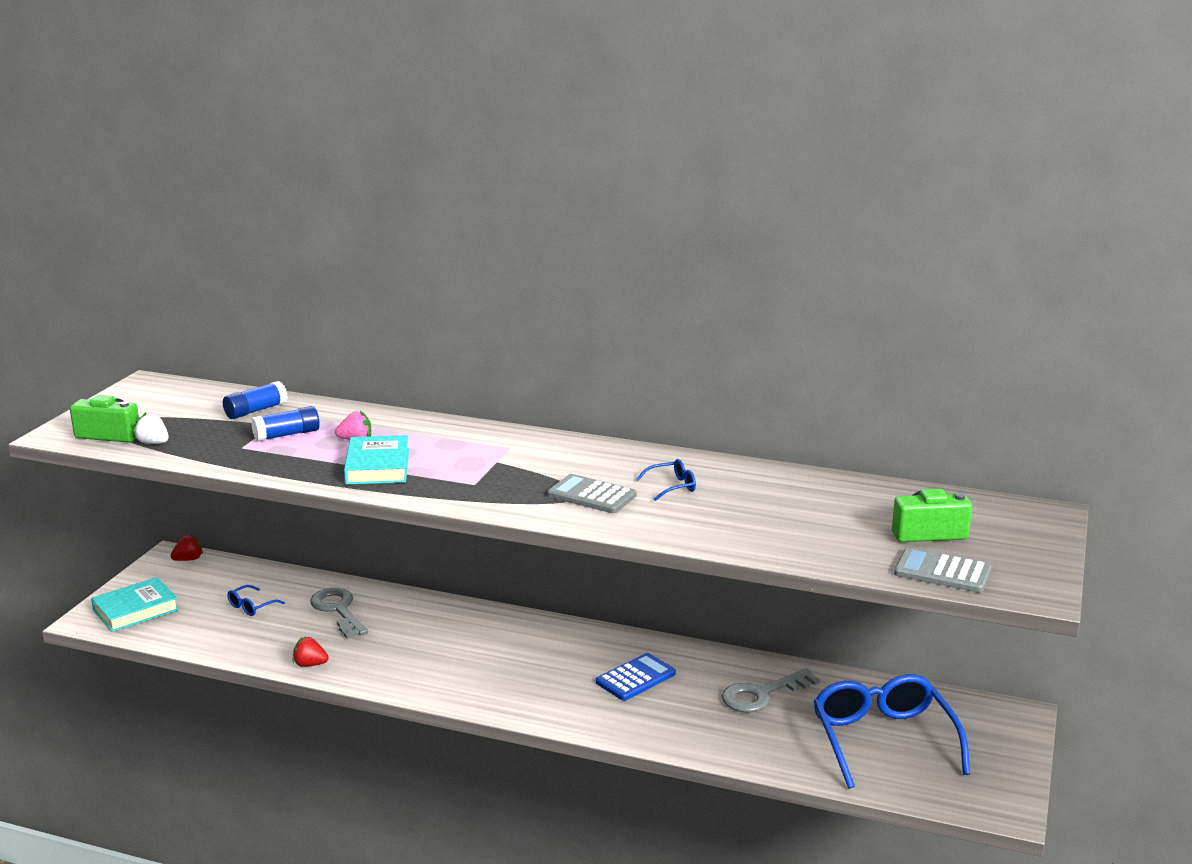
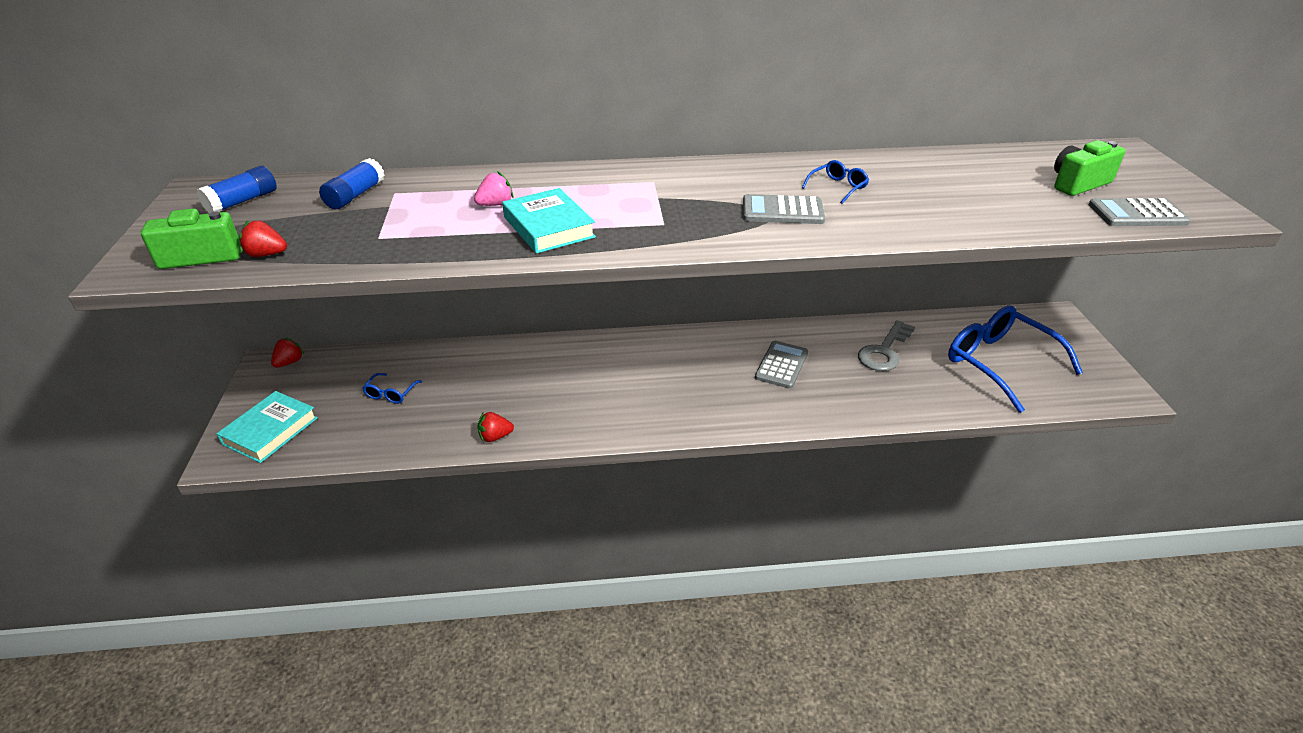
camera: 25 degrees left, 15 degrees up
(153, 443) = (266, 254): white strawberry -> red strawberry
(286, 435) = (416, 214): blue glue stick -> blue glue stick (242, 201)
(338, 610) = (478, 374): grey key -> none
(635, 678) = (781, 365): blue calculator -> grey calculator

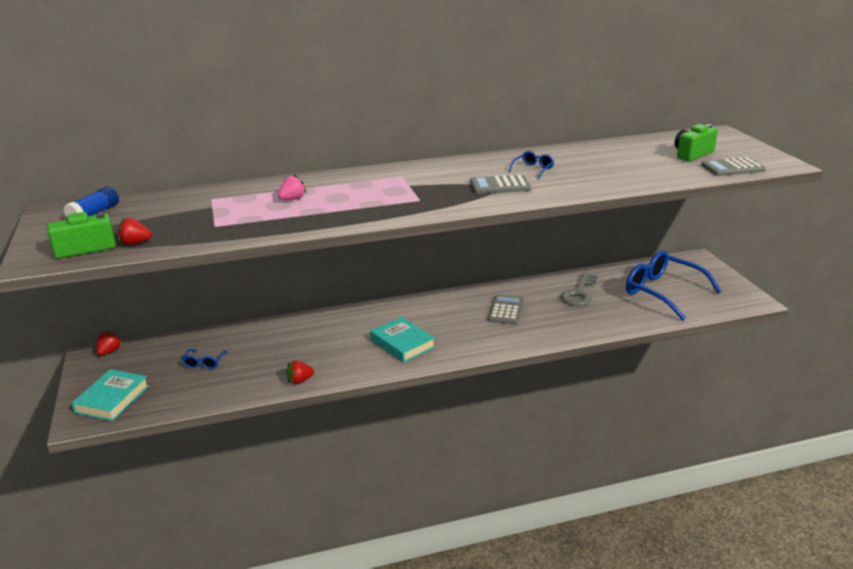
camera: 10 degrees left, 10 degrees down
(355, 195) = (182, 203): blue glue stick -> none
(549, 227) = (338, 209): turquoise book -> turquoise book (402, 343)

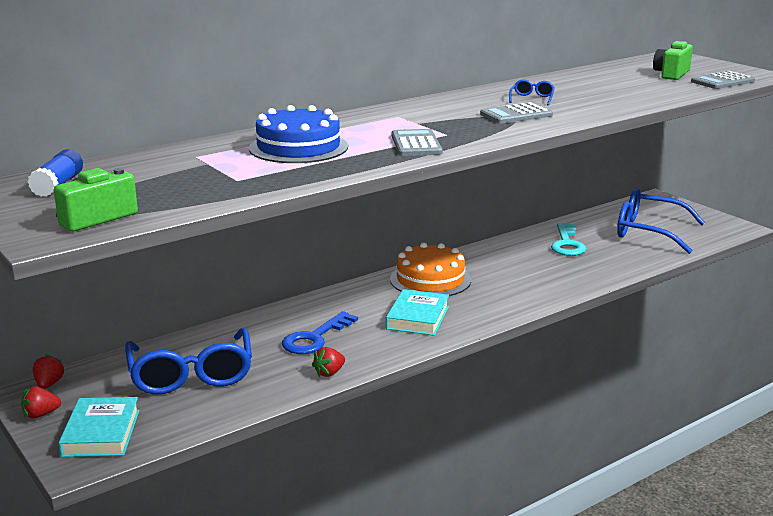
camera: 20 degrees left, 5 degrees down
(135, 243) = (156, 206): red strawberry -> red strawberry (40, 414)
(204, 363) = (191, 375): blue glasses -> blue glasses, size x2.44
(292, 199) = (298, 147): pink strawberry -> blue cake
(312, 348) = (315, 338): none -> blue key
(402, 343) = (418, 317): turquoise book -> turquoise book turned 75 degrees clockwise
(439, 309) = (430, 279): none -> orange cake
(506, 310) = (504, 270): grey calculator -> grey calculator (416, 144)
(579, 293) = (567, 244): grey key -> turquoise key

